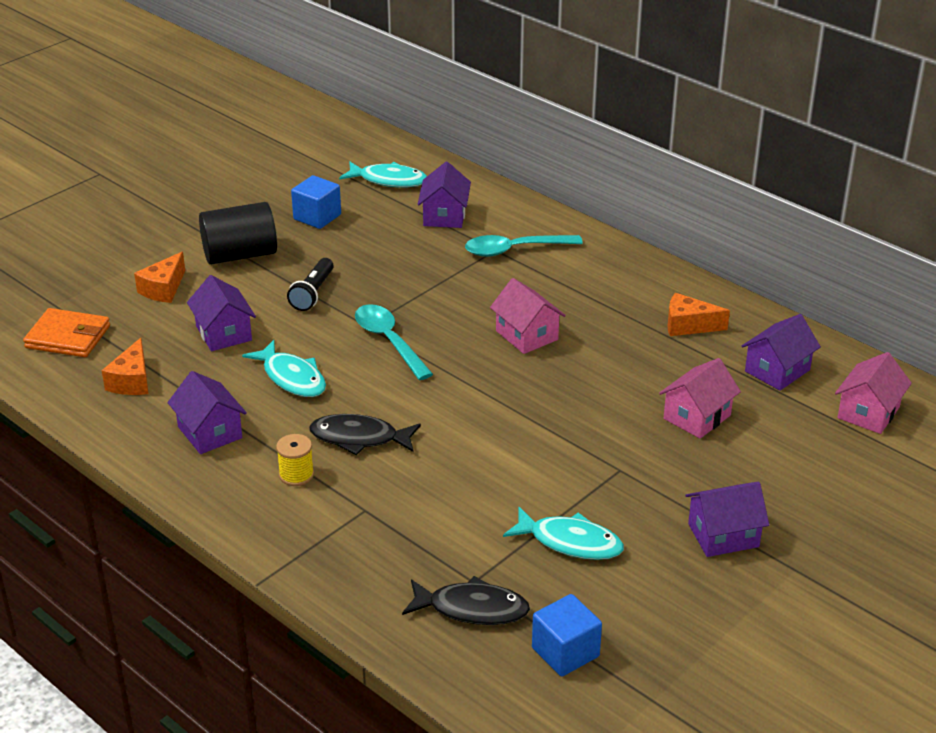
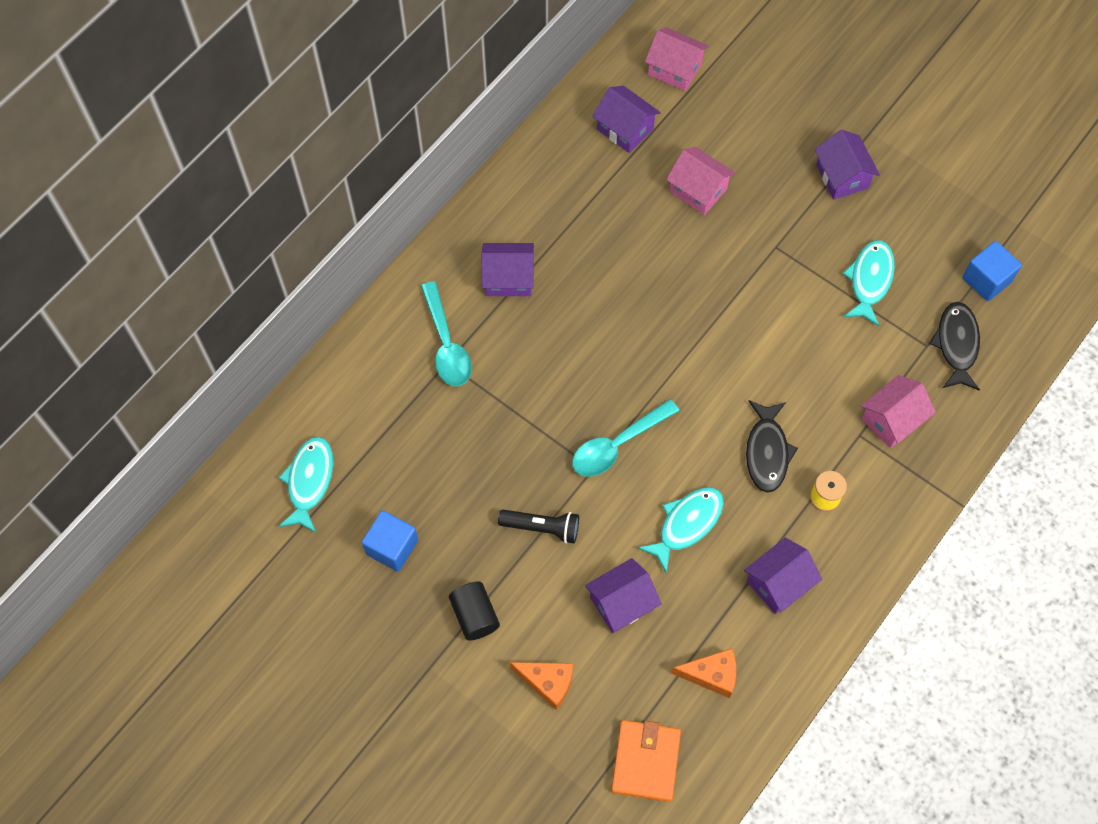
camera: 95 degrees left, 30 degrees up
(240, 255) = (474, 615): black cylinder -> black cylinder, size x0.64
(444, 216) = (383, 416): purple house -> purple house (508, 278)
(526, 335) = (594, 325): pink house -> pink house (892, 420)
(688, 325) = (564, 194): orange cheese -> none

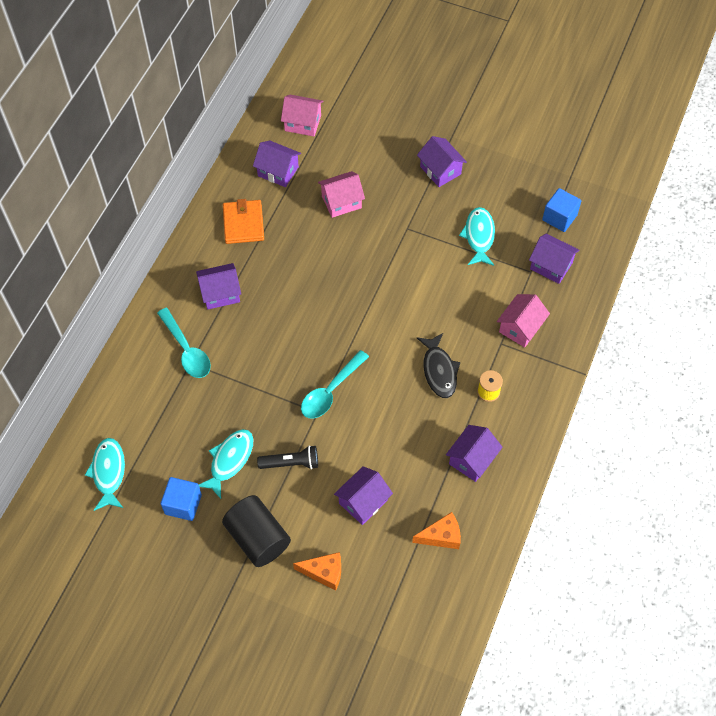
camera: 15 degrees left, 5 degrees down
(474, 615) = (257, 538): black cylinder -> black cylinder, size x1.57
(646, 761) = (410, 610): orange wallet -> orange wallet (243, 223)
(686, 524) = (395, 435): turquoise fish -> turquoise fish (229, 460)
(698, 190) = (341, 202): pink house -> pink house turned 45 degrees counterclockwise
(956, 344) = (551, 266): black fish -> purple house

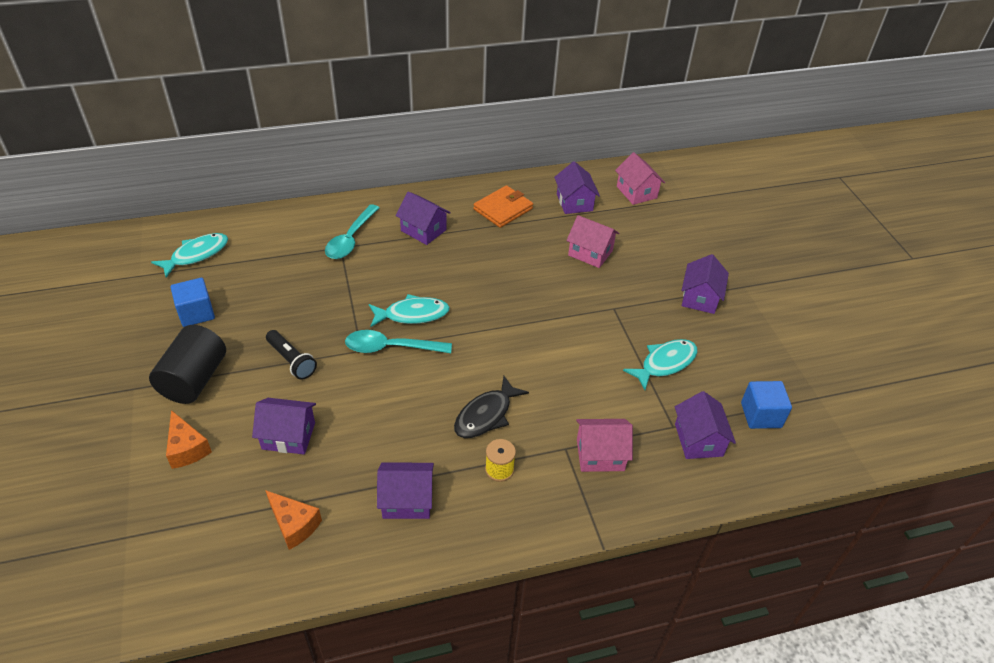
camera: 50 degrees right, 15 degrees down
(229, 460) = (263, 319): turquoise fish -> turquoise fish (412, 314)

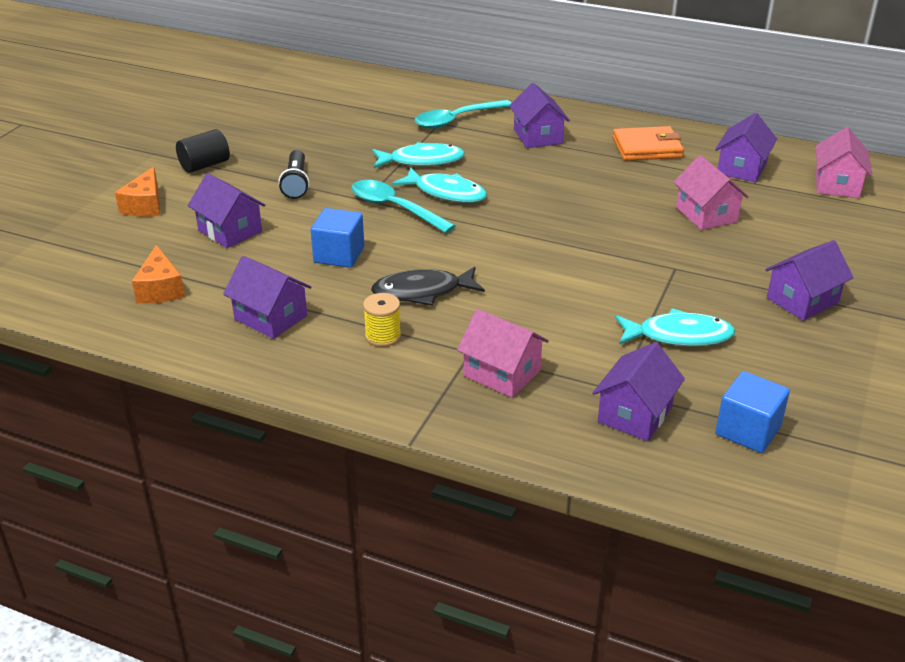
camera: 40 degrees right, 10 degrees down
(194, 379) = (205, 165): black cylinder -> black cylinder, size x0.64
(196, 255) = (307, 87): turquoise fish -> turquoise fish (422, 161)
(196, 313) = (260, 124): blue cube -> blue cube (339, 255)

